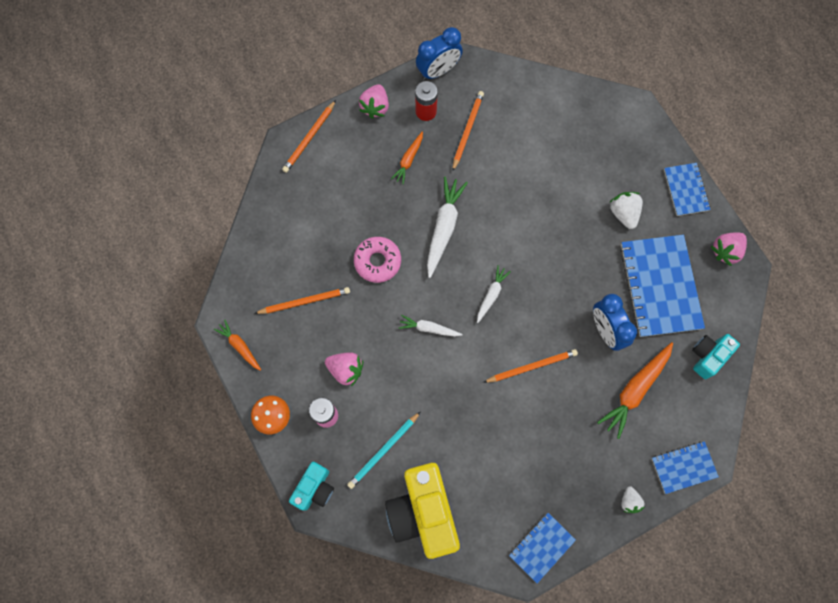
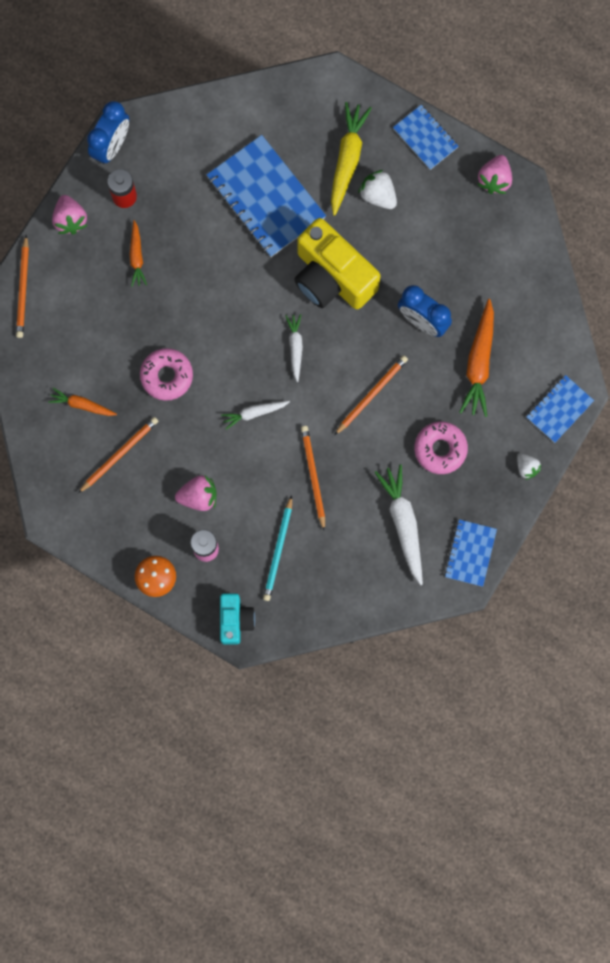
camera: 30 degrees left, 5 degrees up
(240, 346) = (83, 532): orange carrot -> orange carrot (82, 405)
(423, 512) = (347, 584): yellow camera -> yellow camera (332, 277)
(444, 228) = (212, 306): white carrot -> white carrot (403, 523)
(467, 130) = (177, 193): orange pencil -> orange pencil (313, 476)
(564, 443) = (440, 449): none -> pink donut
(614, 174) = (347, 159): none -> yellow carrot
(660, 286) = (450, 250): blue notebook -> blue notebook (265, 198)
(708, 356) = (529, 293): turquoise camera -> none

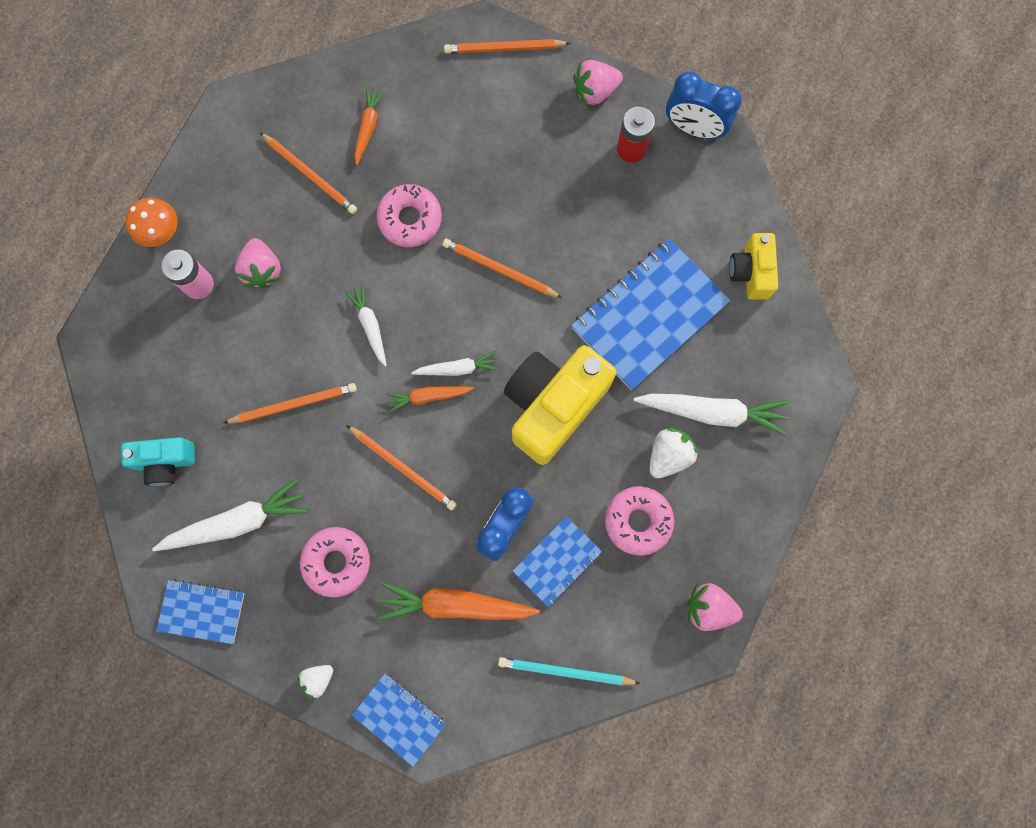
camera: 85 degrees right, 0 degrees up
(136, 257) = (556, 170): orange carrot -> orange carrot (428, 397)
(217, 309) = (499, 270): none -> orange pencil
(235, 620) = (112, 326): turquoise camera -> turquoise camera (166, 462)
(238, 117) = (750, 272): none -> yellow camera
(278, 550) = (199, 370): turquoise pencil -> turquoise pencil (565, 671)
(347, 159) = (712, 412): yellow carrot -> white carrot
(425, 138) = (754, 511): blue notebook -> blue notebook (557, 561)
(426, 223) = (638, 521): none -> pink donut

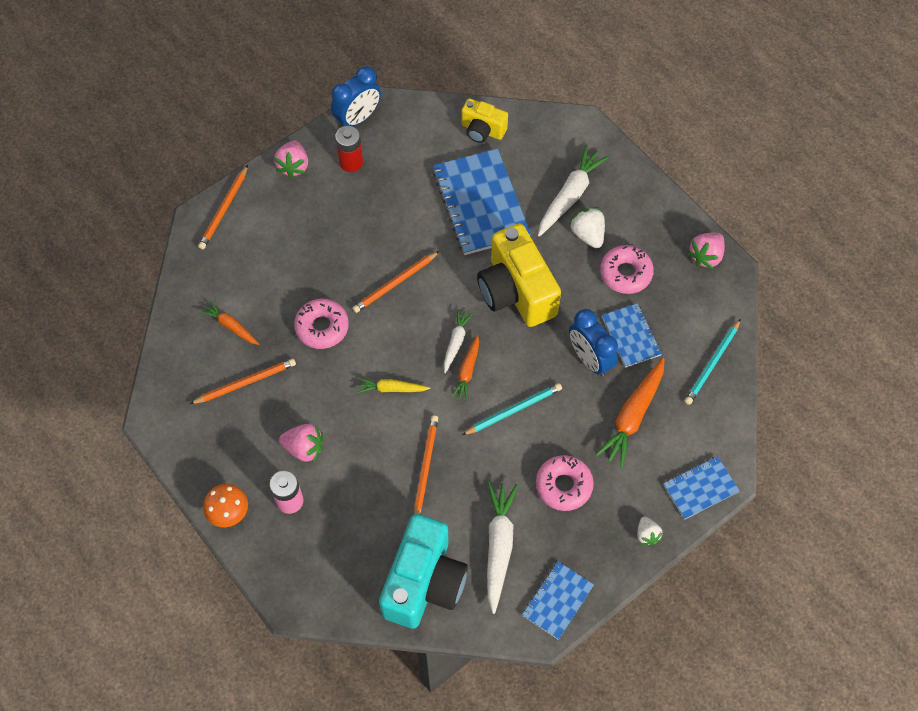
camera: 65 degrees left, 15 degrees down
(166, 462) = (424, 582): turquoise camera -> turquoise camera, size x1.85
(370, 326) = (391, 388): white carrot -> yellow carrot
(403, 468) = (513, 410): orange pencil -> turquoise pencil

